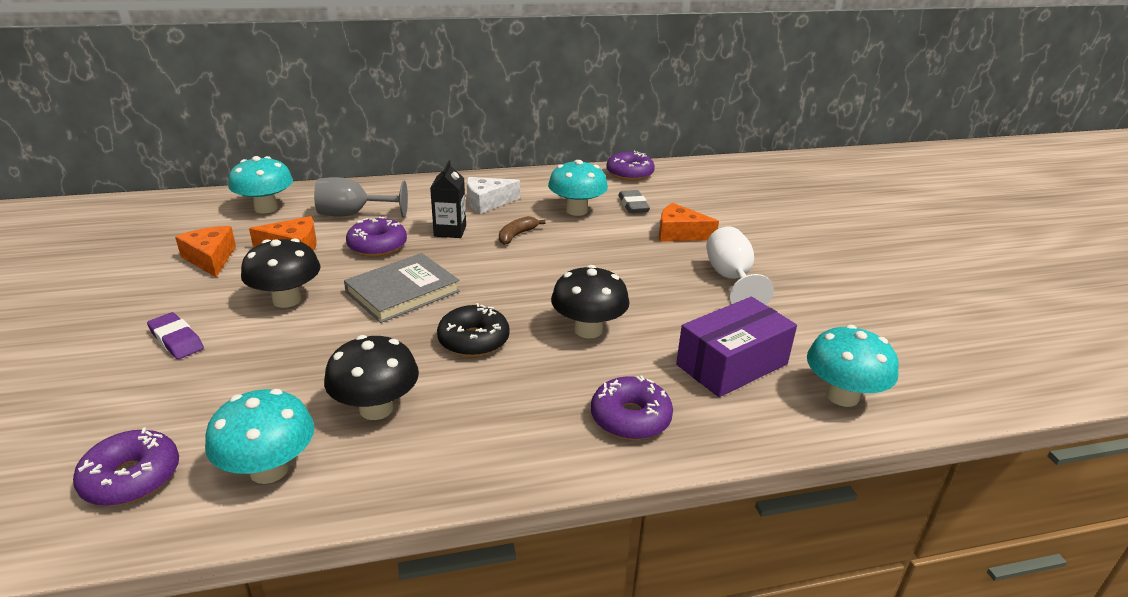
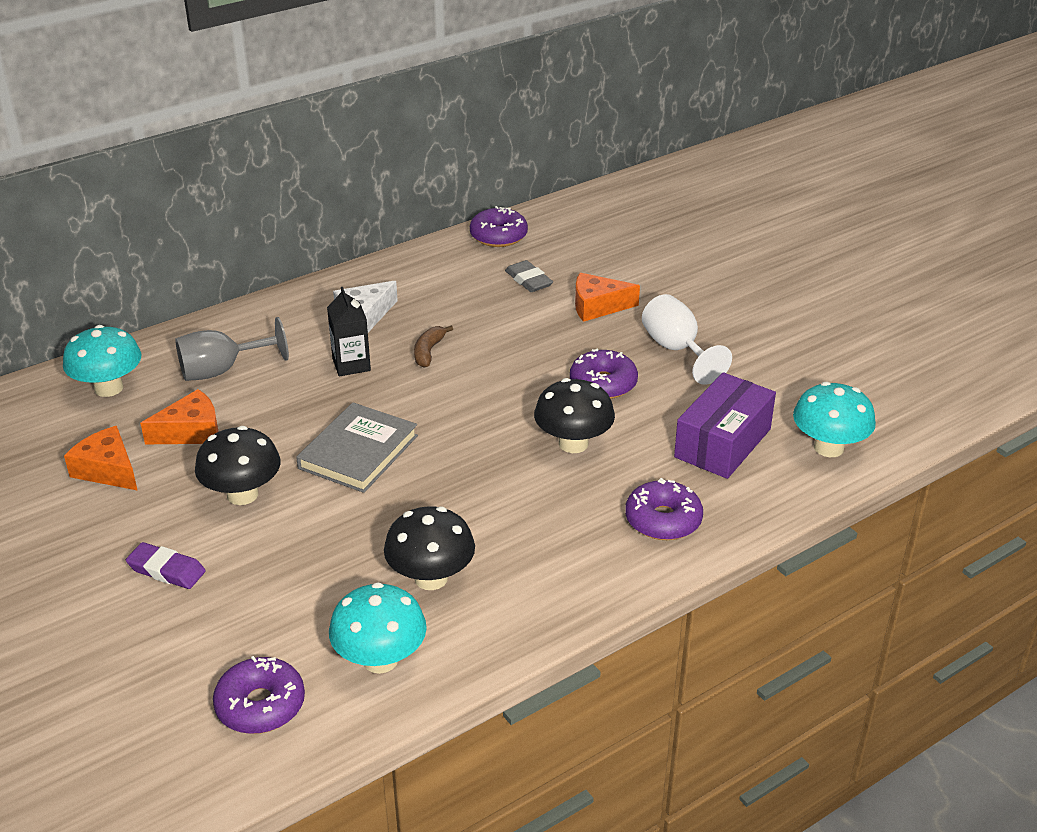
camera: 20 degrees left, 5 degrees up
(377, 246) = (285, 404): purple donut -> purple donut (603, 384)
(473, 340) = (471, 485): black donut -> none
(576, 210) = (472, 303): turquoise mushroom -> none

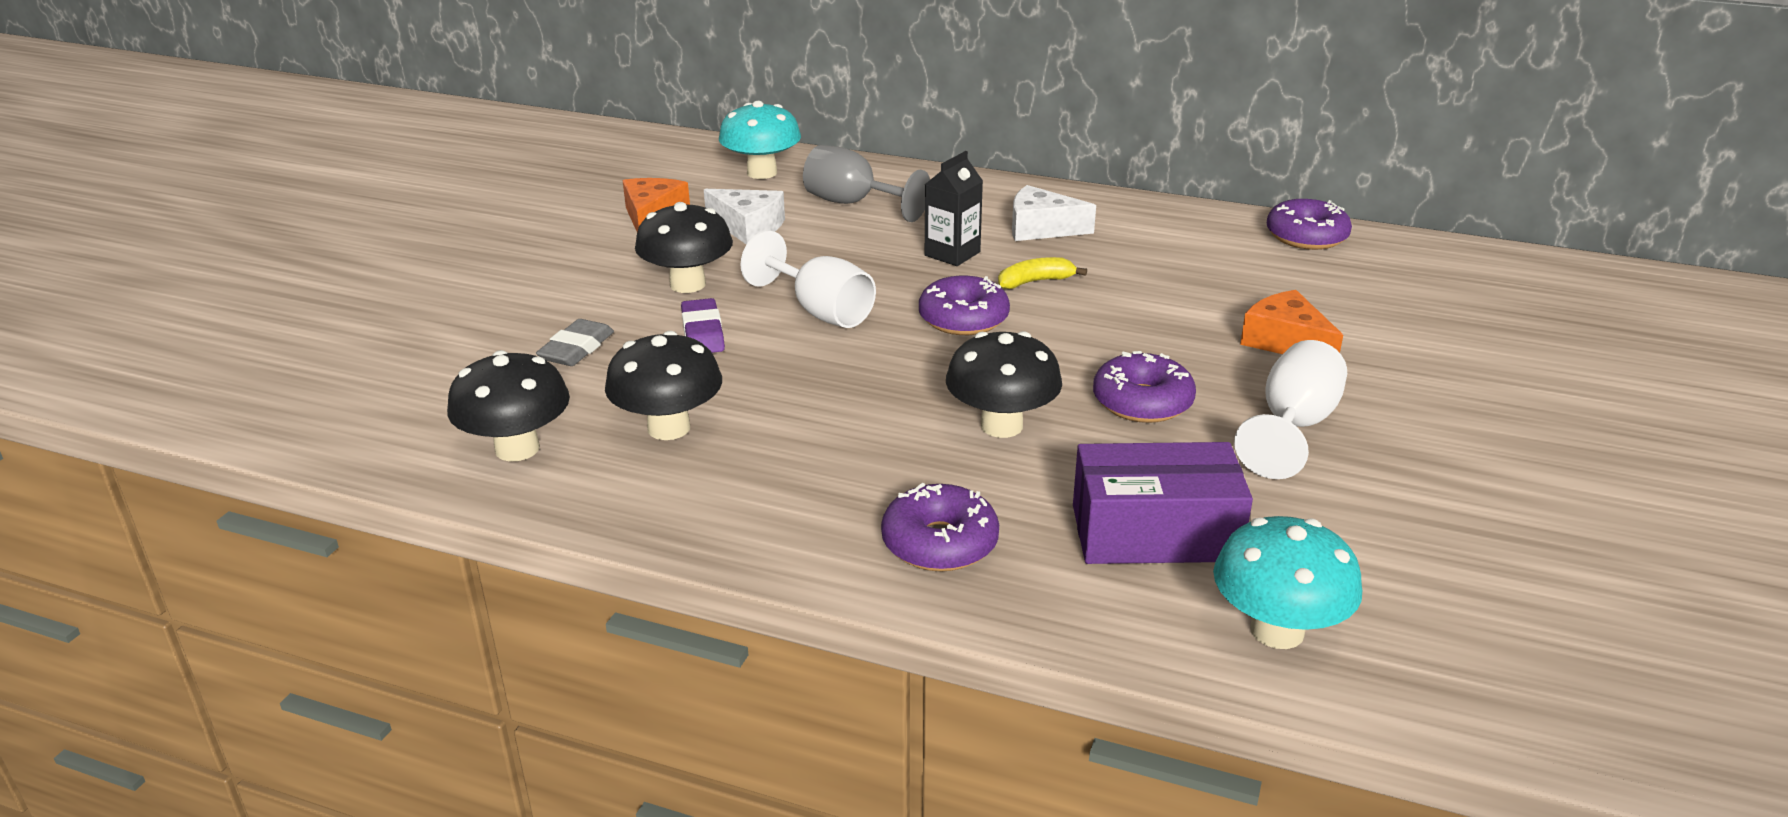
camera: 55 degrees right, 5 degrees down
(166, 570) = (547, 295): purple eraser -> purple eraser (703, 332)
(191, 431) = (748, 227): orange cheese -> white cheese
(260, 705) = (403, 411): purple donut -> purple donut (963, 319)
(358, 452) = (820, 311): grey book -> white goblet
(380, 659) = (517, 449): turquoise mushroom -> black mushroom
(428, 352) = (1035, 282): brown banana -> yellow banana
(528, 280) = (1257, 284): grey eraser -> grey eraser (576, 349)

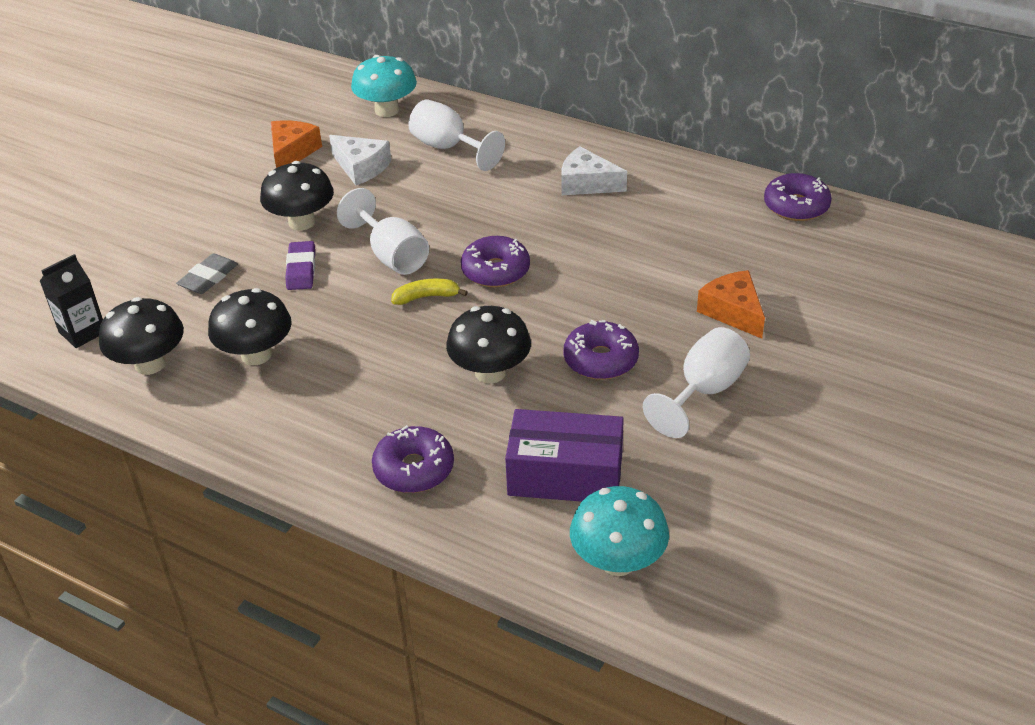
camera: 10 degrees right, 10 degrees up
(853, 203) = (448, 148): grey goblet -> white goblet
(952, 254) = (508, 205): black carton -> black carton (82, 332)
(1035, 282) = (562, 238): yellow banana -> yellow banana (426, 297)

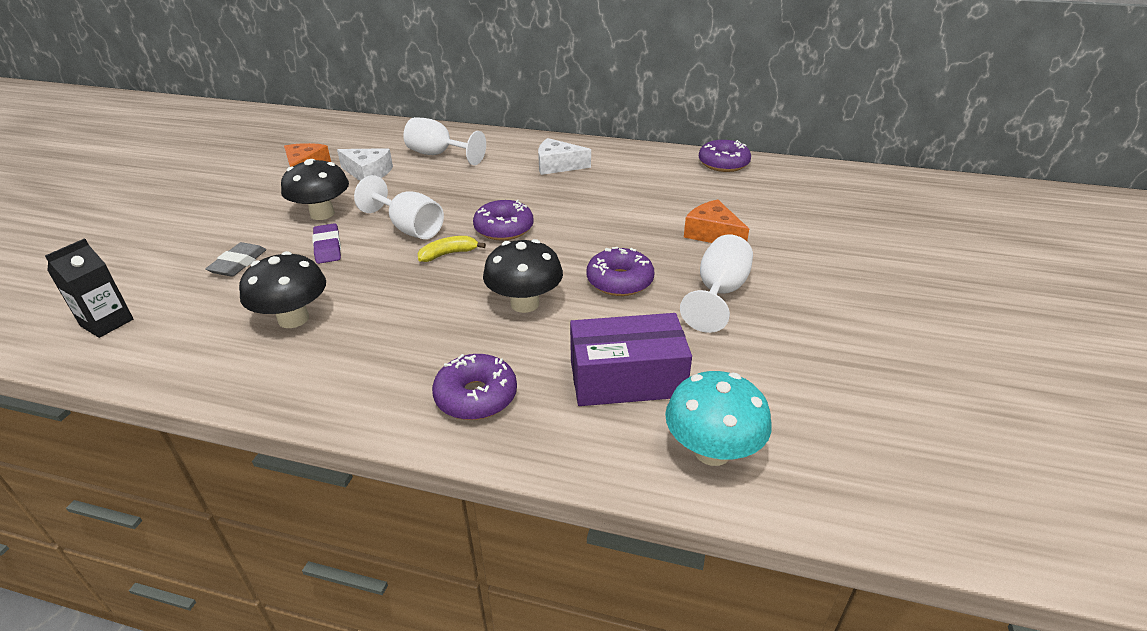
camera: 15 degrees left, 5 degrees down
(150, 364) = (181, 341): black mushroom -> none
(387, 110) = (381, 137): turquoise mushroom -> none

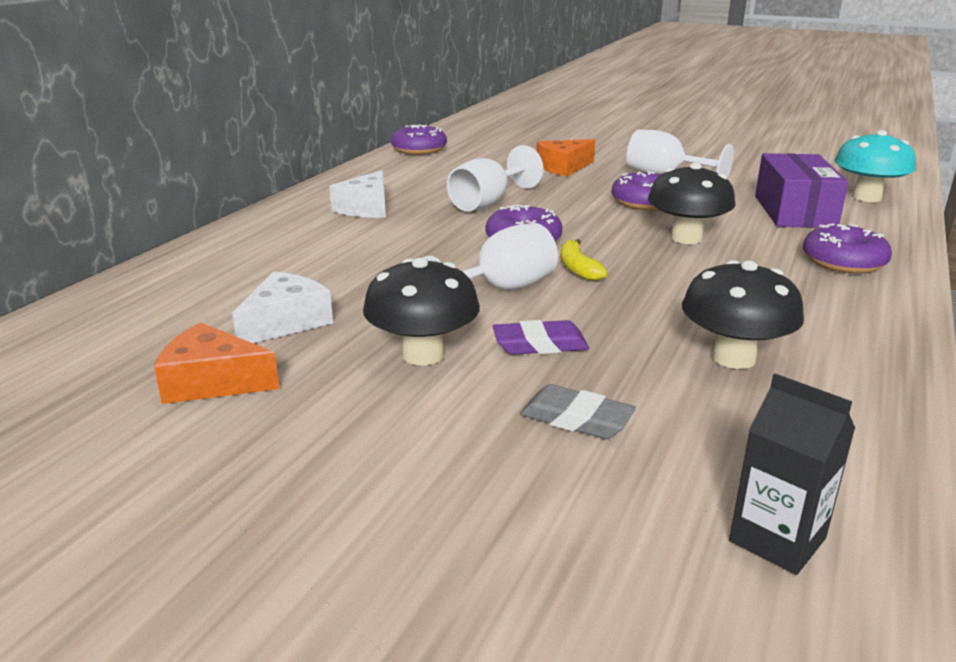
camera: 80 degrees left, 10 degrees down
(438, 155) = (261, 271): white goblet -> white goblet (487, 203)

